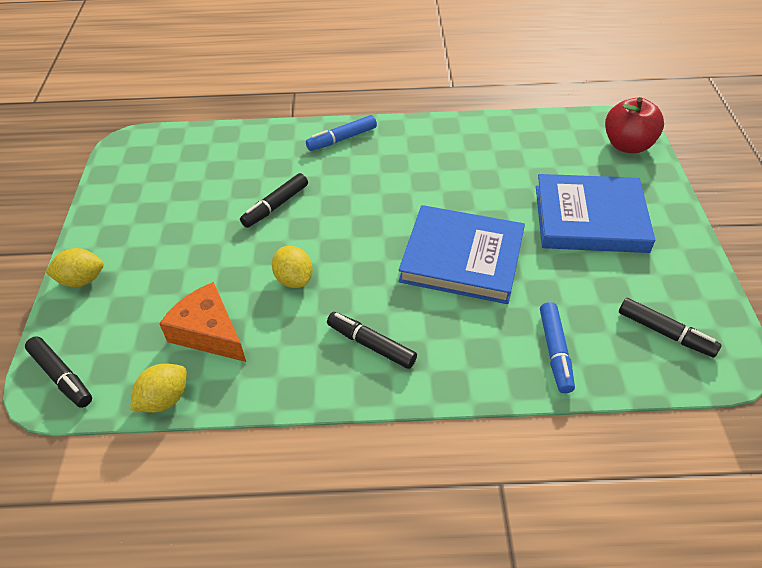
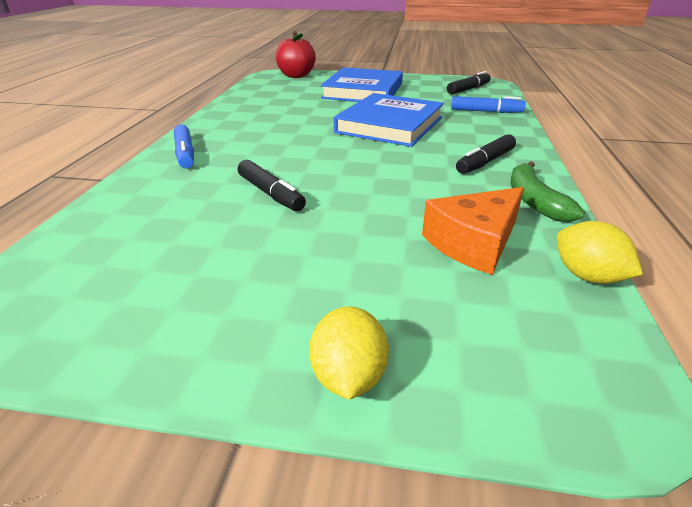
camera: 80 degrees left, 15 degrees down
(61, 376) = (581, 389): black marker -> none
(286, 379) = (534, 200): none -> green banana
(294, 279) = (396, 189): yellow lemon -> none

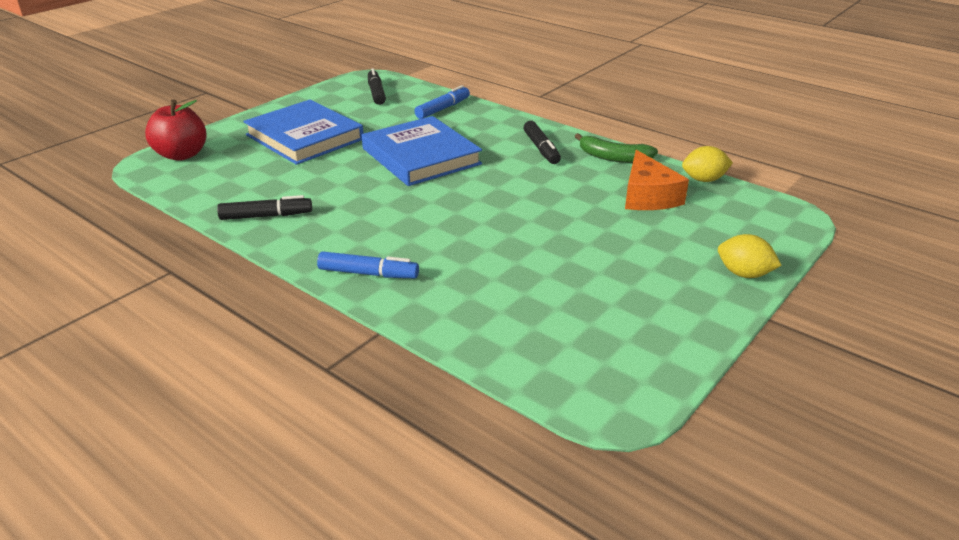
camera: 60 degrees left, 0 degrees up
(270, 193) = (510, 248): black marker -> black marker (266, 216)

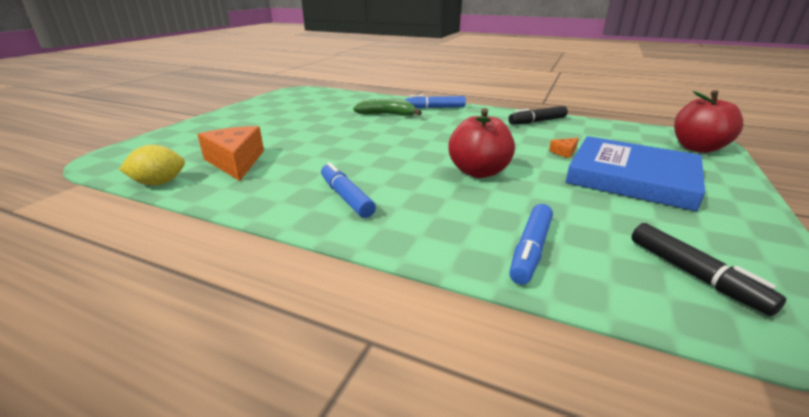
camera: 165 degrees right, 5 degrees down
(315, 166) = (564, 152): none -> orange cheese
(421, 156) = (478, 172): blue book -> red apple
(541, 149) = (346, 197): black marker -> blue marker
(613, 157) = (254, 197): green banana -> green banana (387, 115)
(744, 274) = (197, 126): yellow lemon -> none

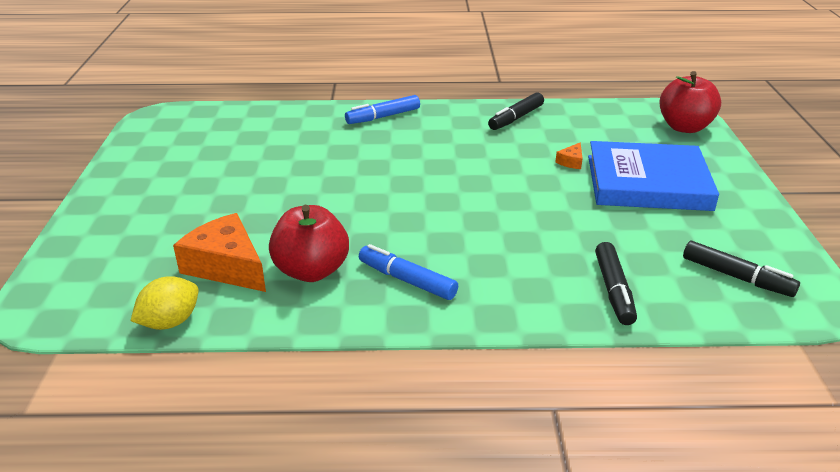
camera: 25 degrees left, 5 degrees up
(387, 115) = (334, 142): green banana -> none
(478, 172) = (509, 211): red apple -> red apple (311, 271)
(530, 250) = (613, 290): blue marker -> black marker

